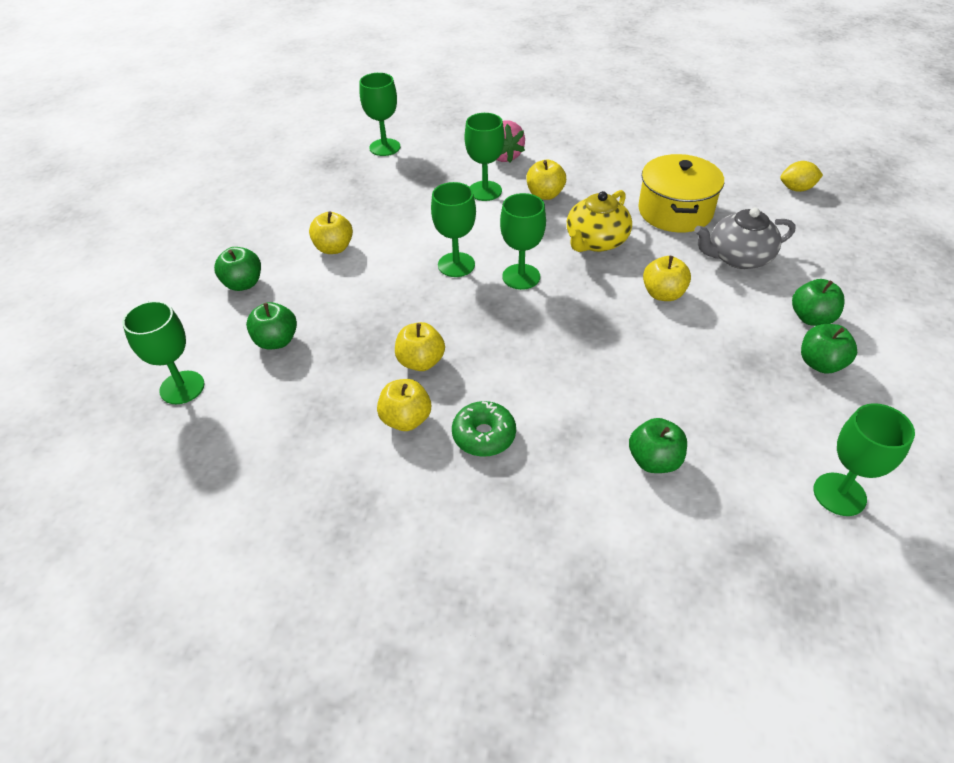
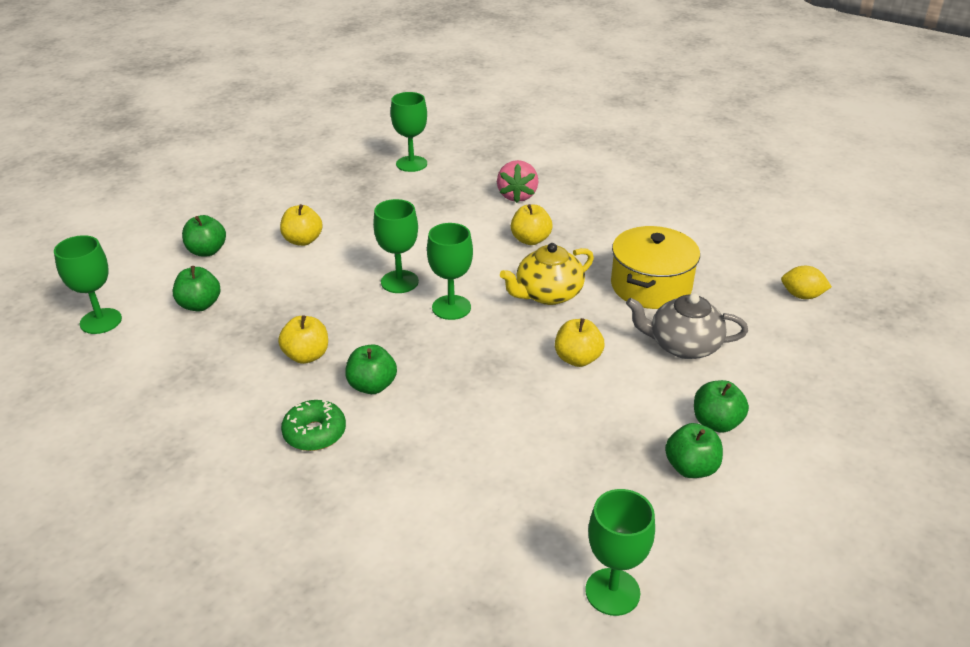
camera: 20 degrees right, 10 degrees down
(406, 419) = (258, 399): yellow apple -> none
(485, 191) = (475, 223): green goblet -> none
(654, 460) = (452, 502): green apple -> green apple (372, 386)

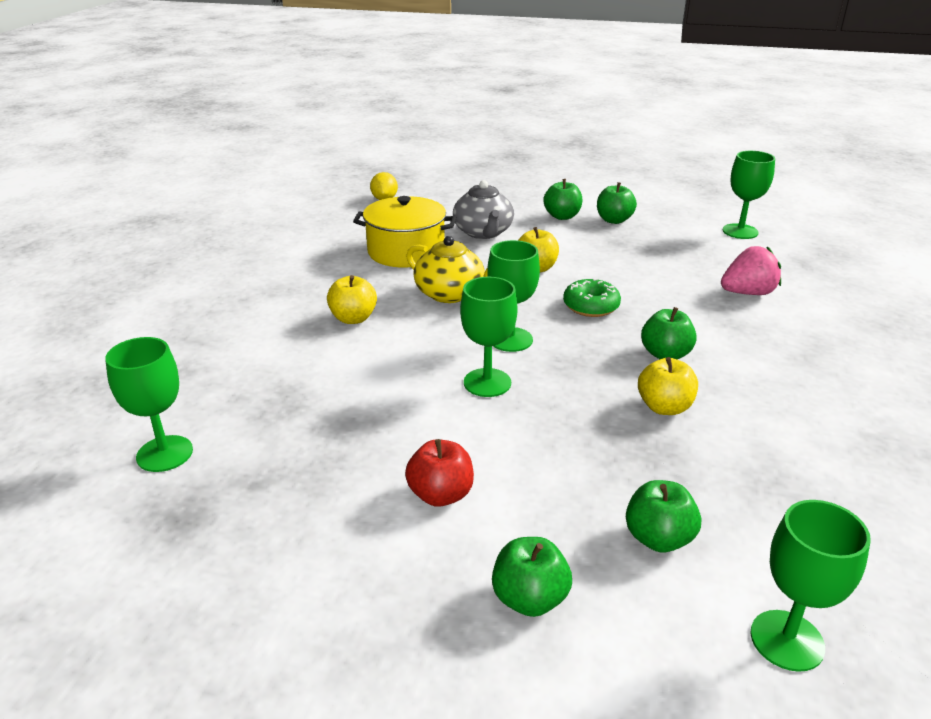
camera: 110 degrees left, 5 degrees down
(303, 240) = (441, 495): yellow apple -> red apple
(315, 433) = (754, 367): green donut -> green donut (591, 306)
(517, 196) = (251, 344): pink strawberry -> pink strawberry (747, 293)

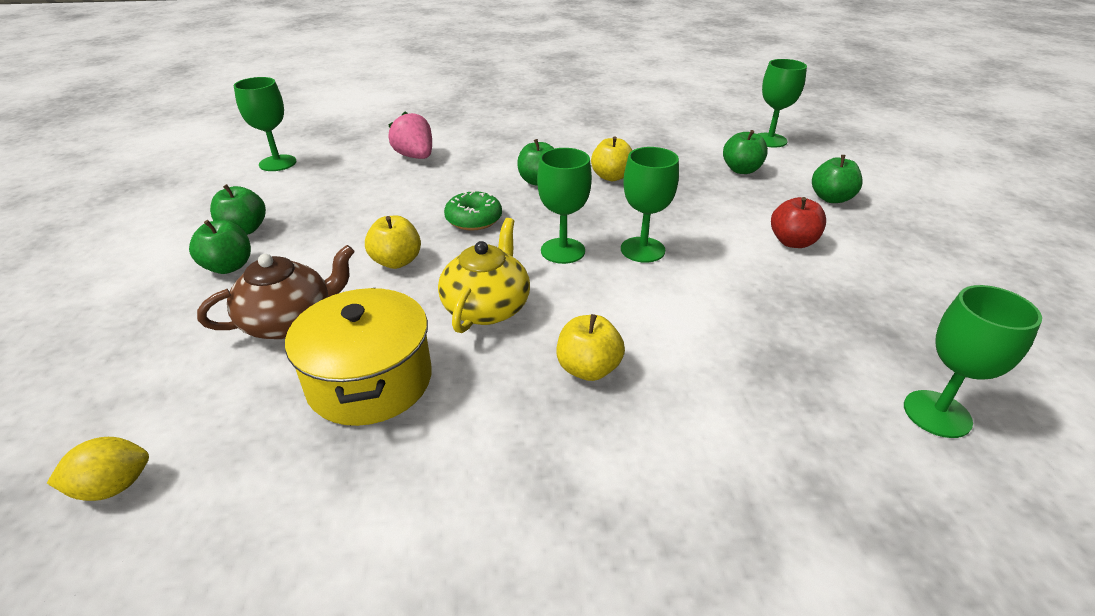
camera: 110 degrees left, 5 degrees up
(483, 232) = (290, 321): grey teapot -> brown teapot

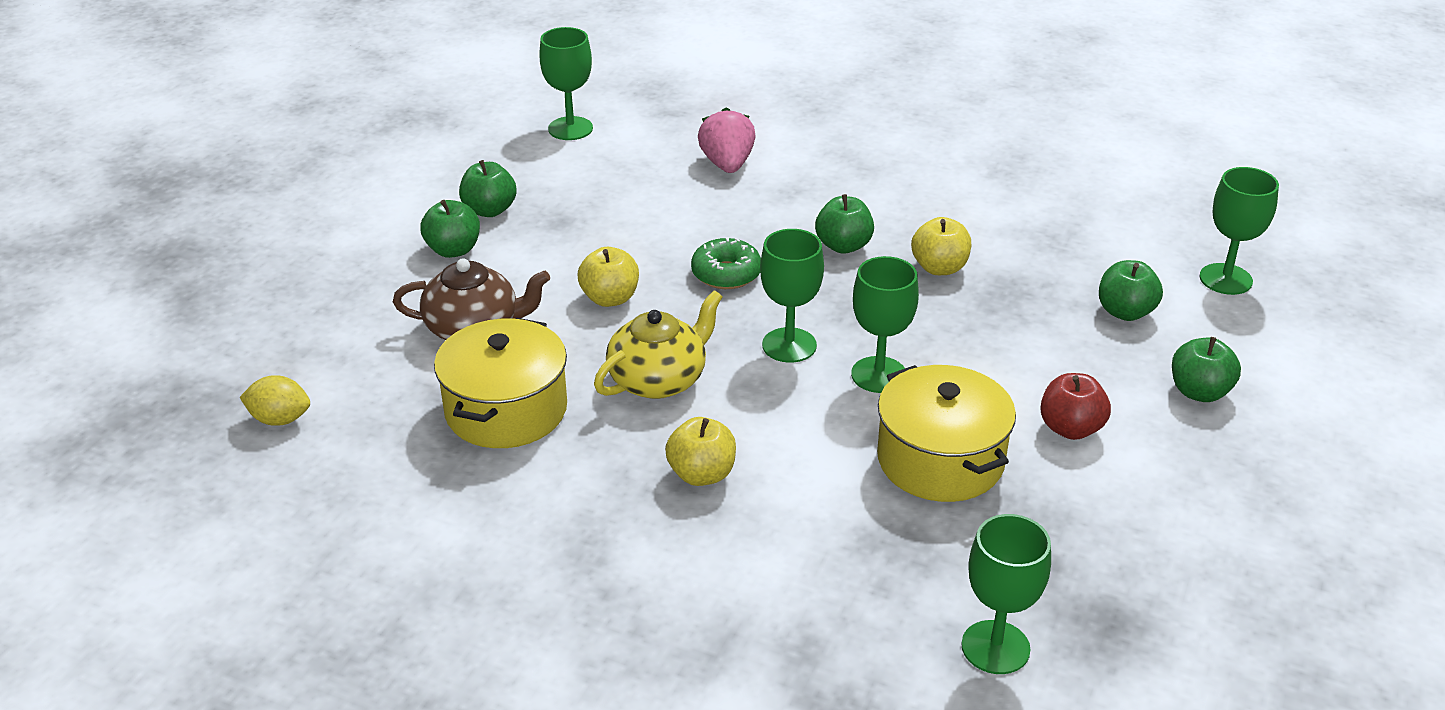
camera: 30 degrees right, 0 degrees up
(742, 291) = (940, 460): none -> yellow pot

